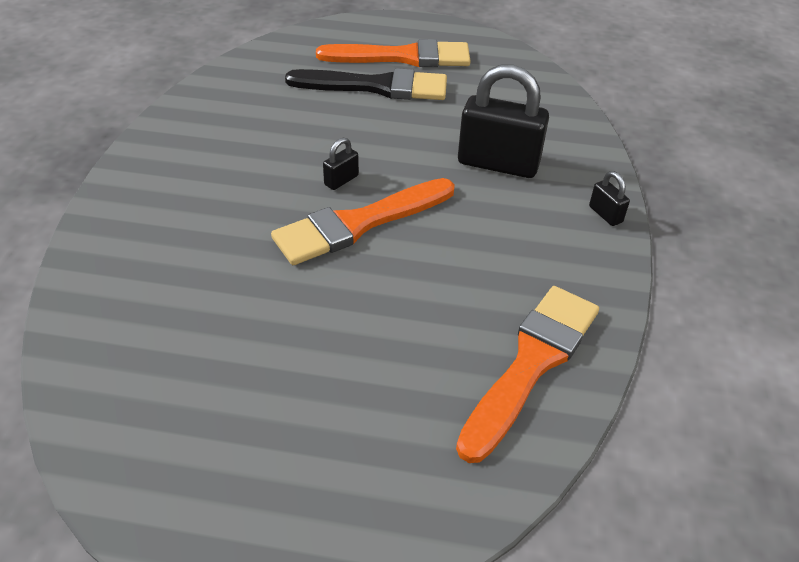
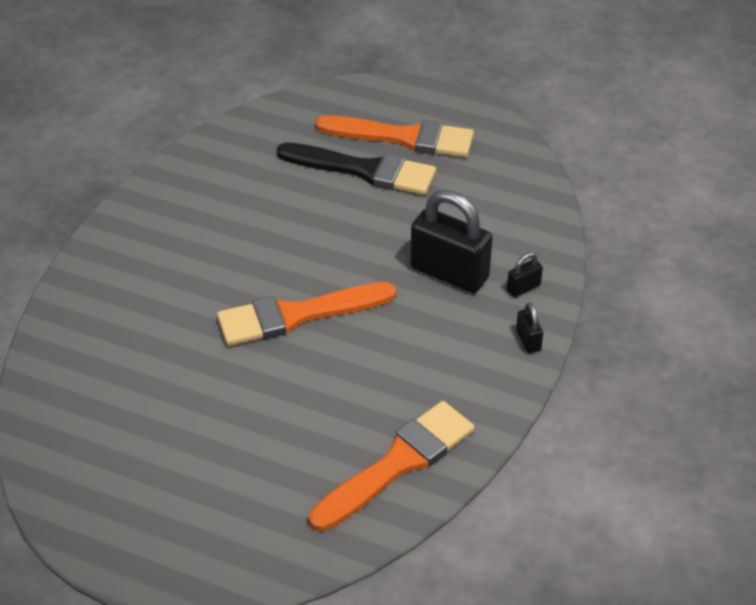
camera: 15 degrees right, 0 degrees up
(341, 180) = (296, 269): black padlock -> black padlock (523, 288)

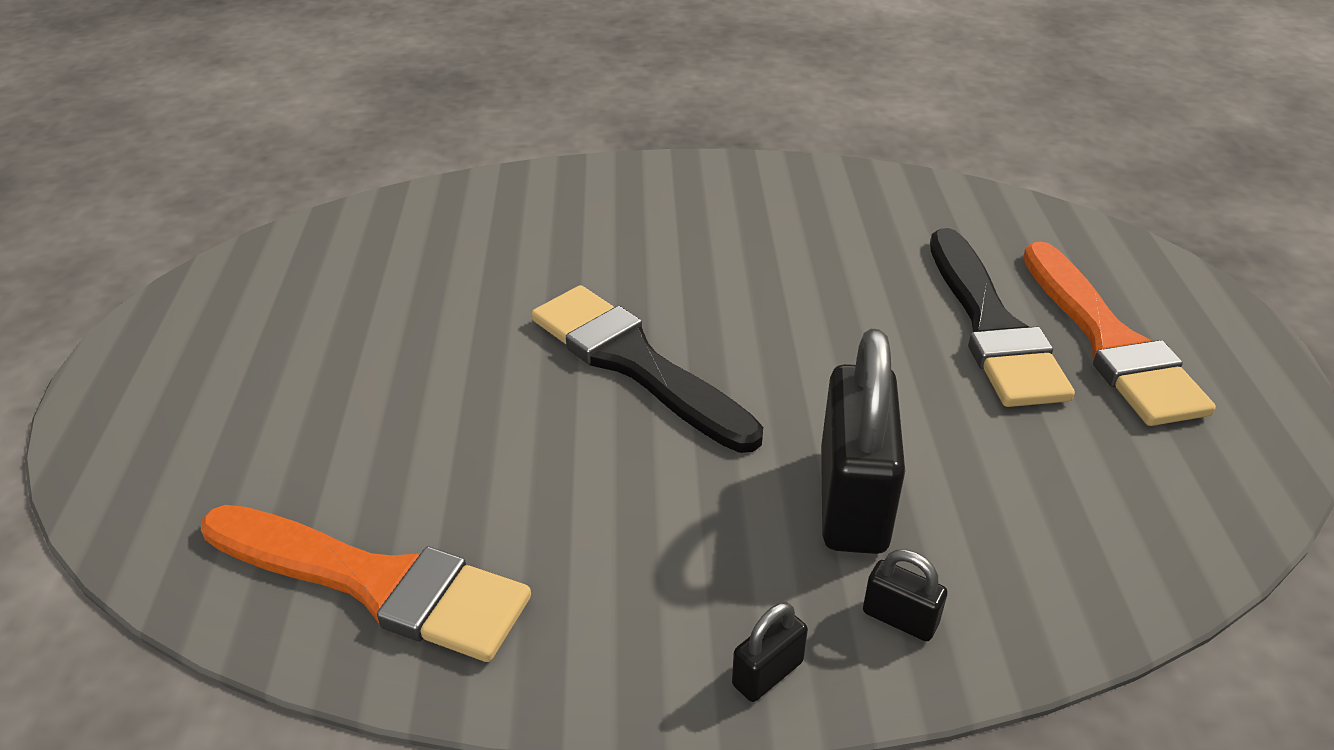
camera: 65 degrees right, 5 degrees down
(297, 315) = (635, 363): orange brush -> black brush

